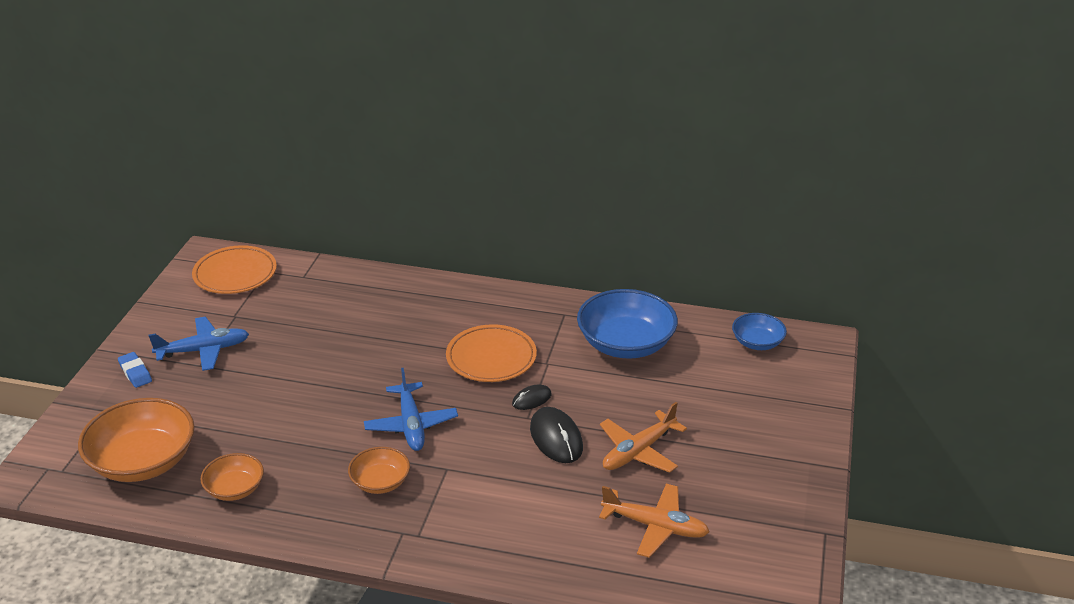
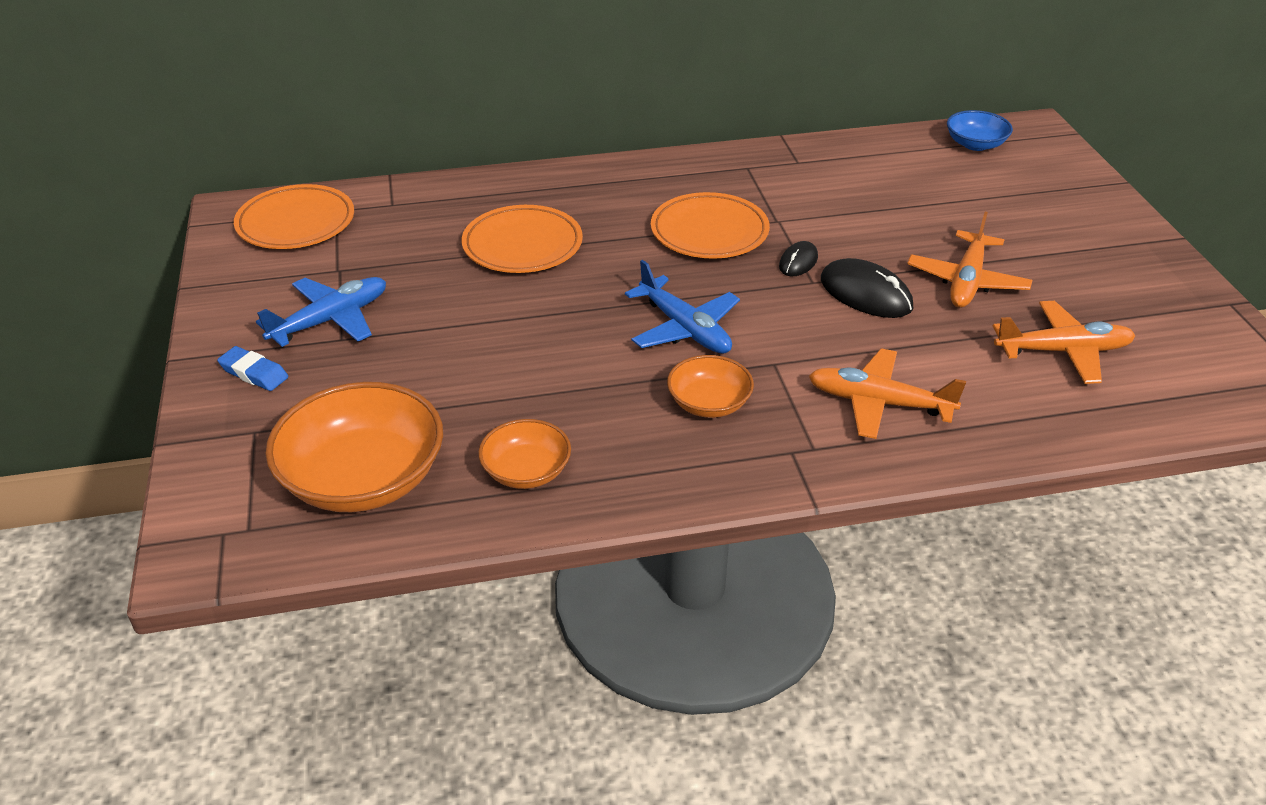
camera: 25 degrees left, 5 degrees up
(360, 331) = (522, 245): none -> orange plate
(489, 519) = (879, 403): none -> orange plane
(626, 344) = (844, 180): blue bowl -> none

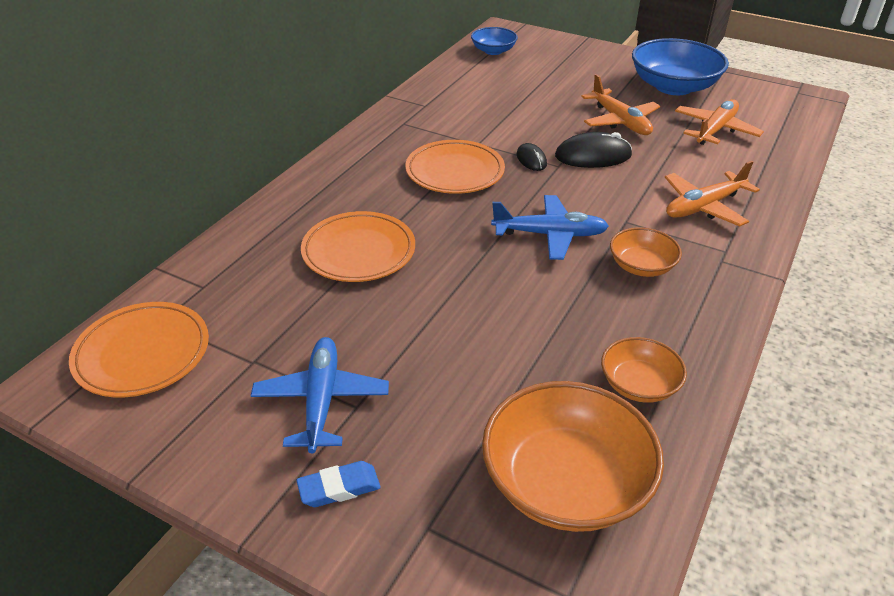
camera: 50 degrees left, 0 degrees up
(1115, 284) = (673, 87): none -> blue bowl

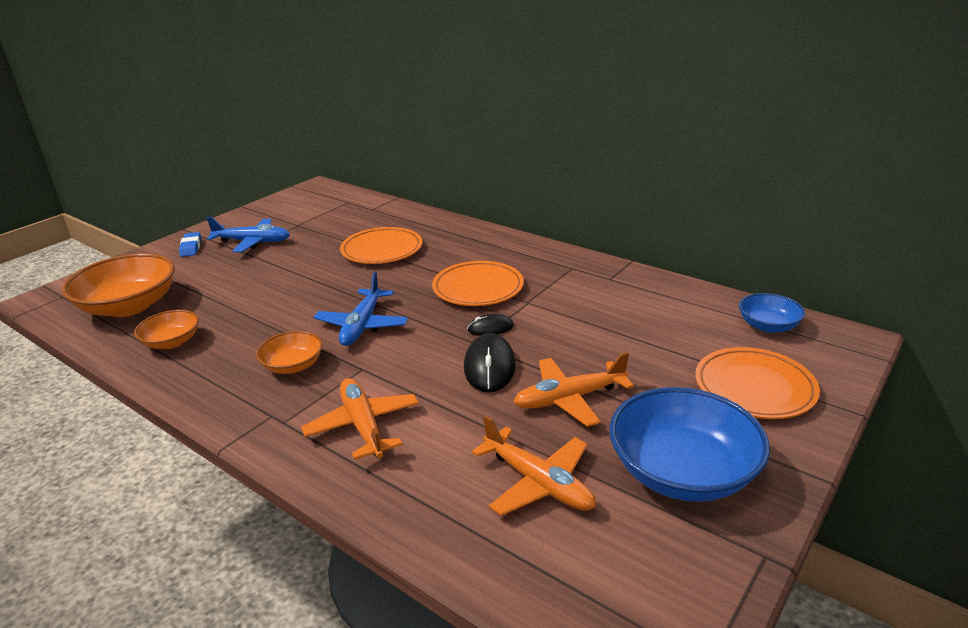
camera: 100 degrees right, 10 degrees down
(142, 354) = (324, 200): orange plate -> orange plate (754, 388)

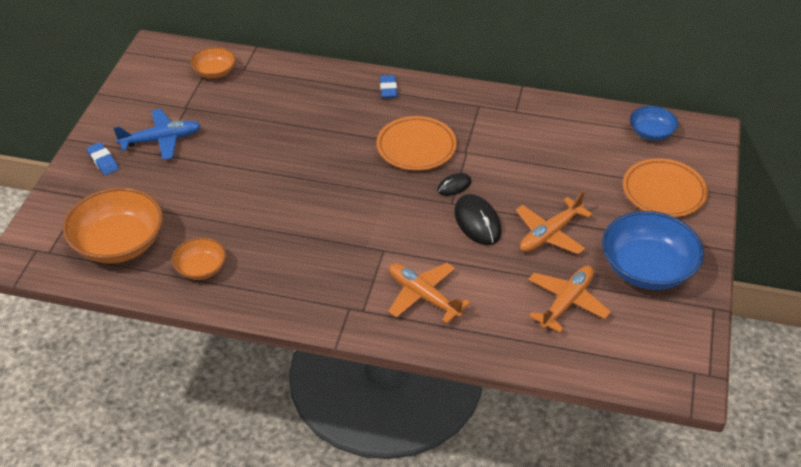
camera: 25 degrees left, 15 degrees up
(293, 366) = (326, 262): orange bowl -> orange bowl (214, 72)
(362, 325) = (350, 210): blue plane -> none
(382, 250) = (298, 122): orange plate -> none
(489, 241) = (388, 89): none -> blue eraser
(538, 483) = (567, 302): orange plane -> orange plane turned 75 degrees counterclockwise

